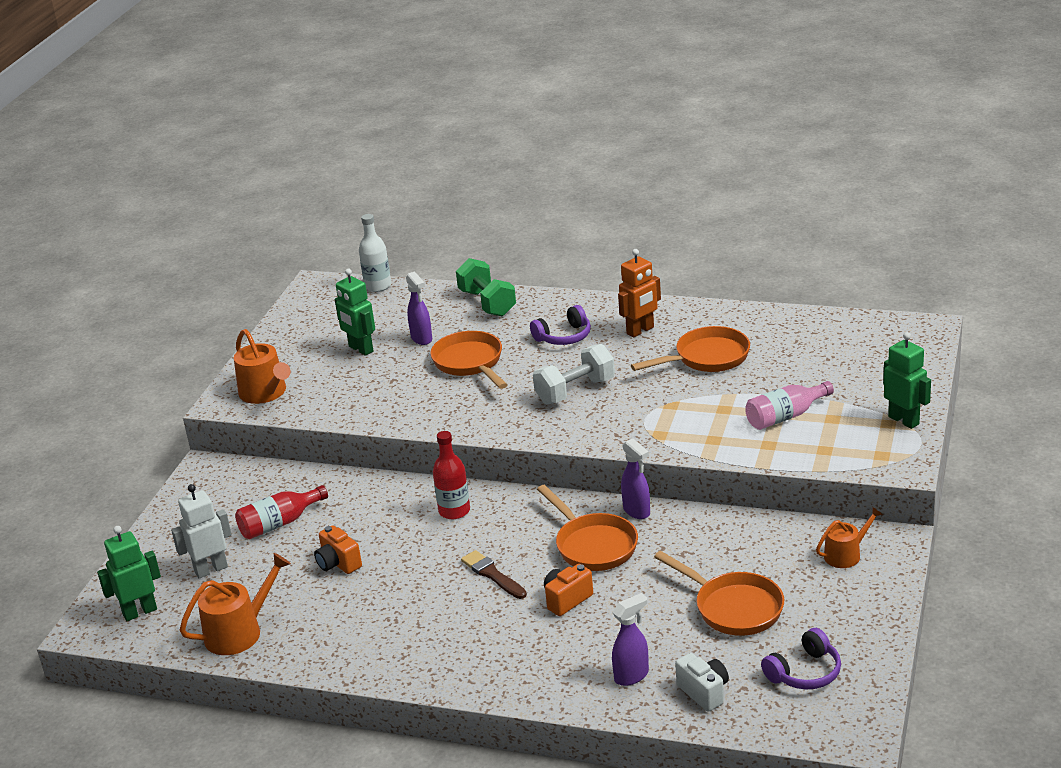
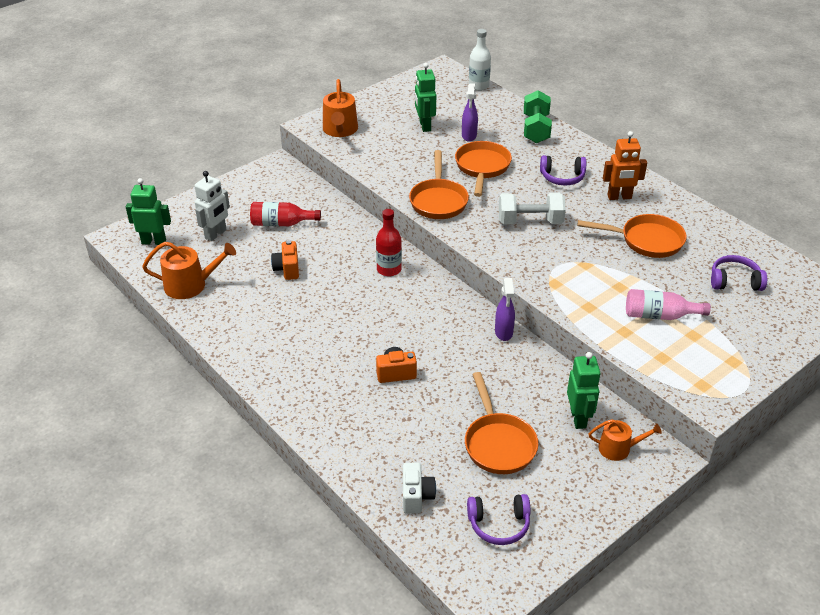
camera: 30 degrees right, 10 degrees up
(211, 569) = (216, 234): white robot -> white robot turned 120 degrees clockwise
(492, 575) = (368, 328): brown brush -> none
(593, 545) = (451, 342): orange pan -> orange pan (438, 201)
(632, 676) = (382, 454): purple spray bottle -> none
(822, 357) = (734, 281): none -> purple headphones
(904, 420) = (749, 365): green robot -> green robot (578, 418)

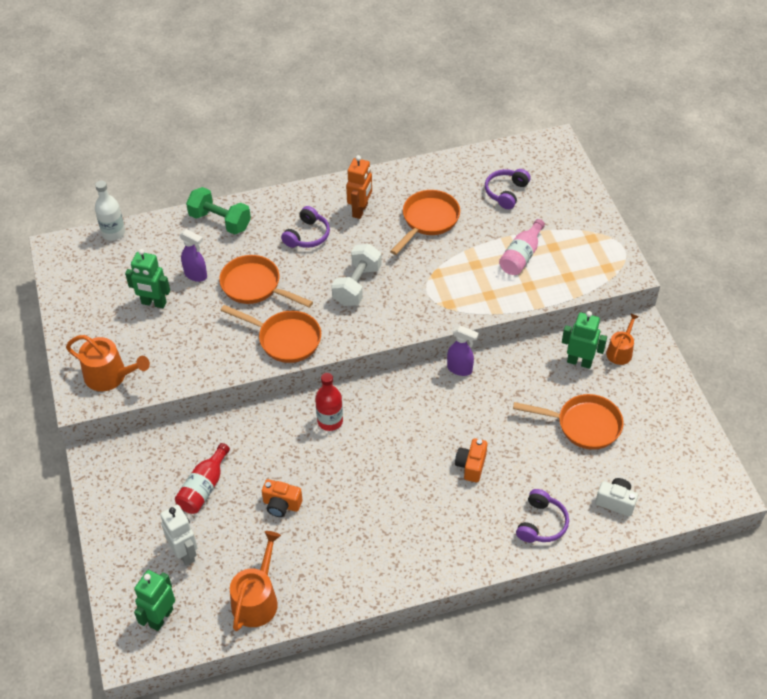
camera: 65 degrees left, 10 degrees up
(499, 524) = (664, 458): purple headphones -> purple headphones (541, 523)

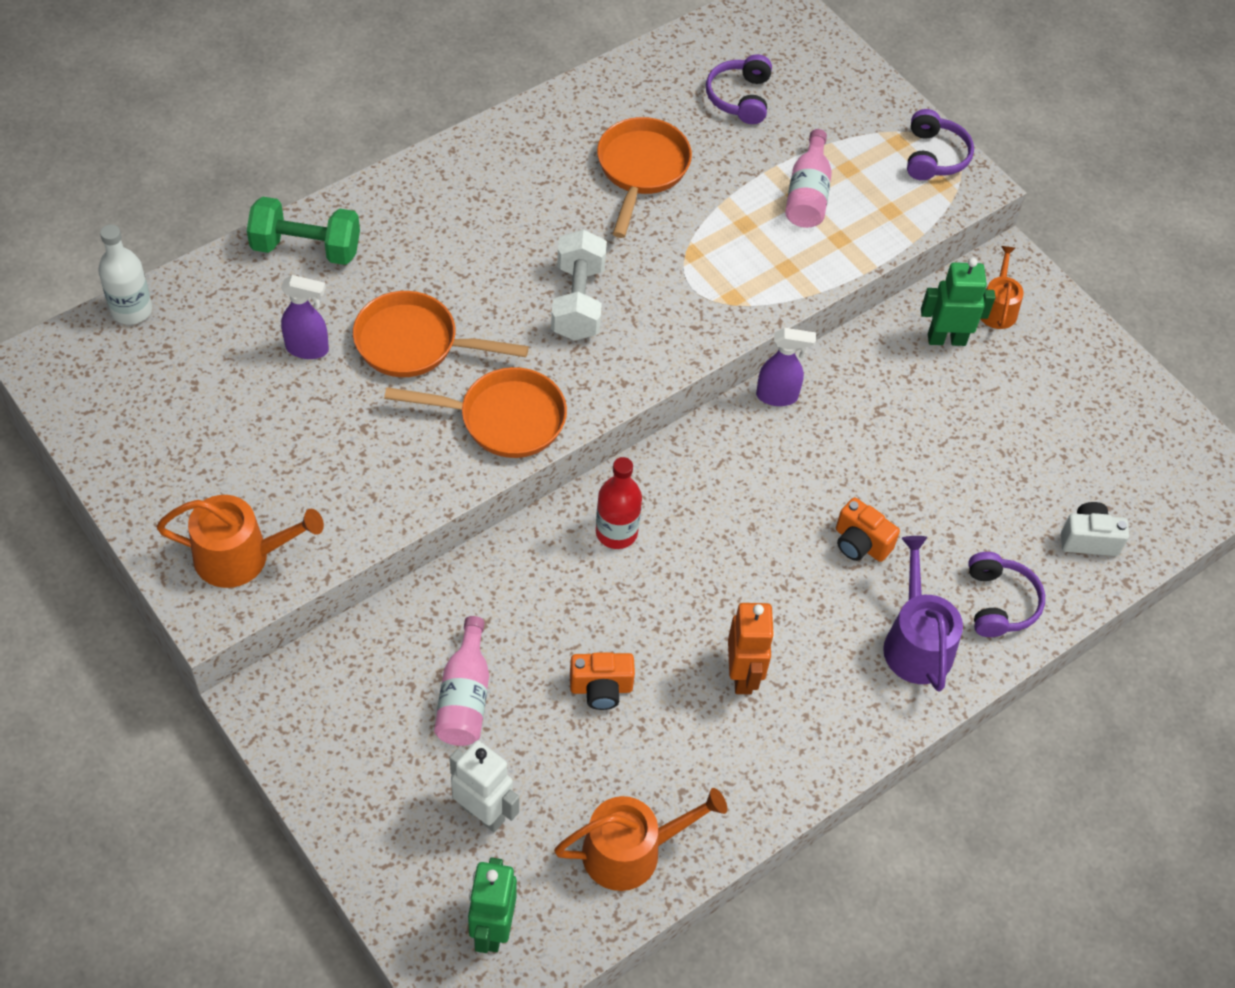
camera: 25 degrees left, 5 degrees up
(153, 303) = (258, 414): green robot -> none
(204, 487) = (464, 696): red bottle -> pink bottle
(257, 599) = (631, 851): orange watering can -> orange watering can turned 75 degrees clockwise
(307, 235) = (461, 238): purple headphones -> purple headphones (934, 156)
(360, 210) = (527, 177): orange robot -> orange robot (743, 675)
(471, 466) = (860, 543): orange camera -> orange camera turned 45 degrees counterclockwise
(479, 532) = (916, 642): none -> purple watering can
(583, 425) = (993, 435): orange pan -> none

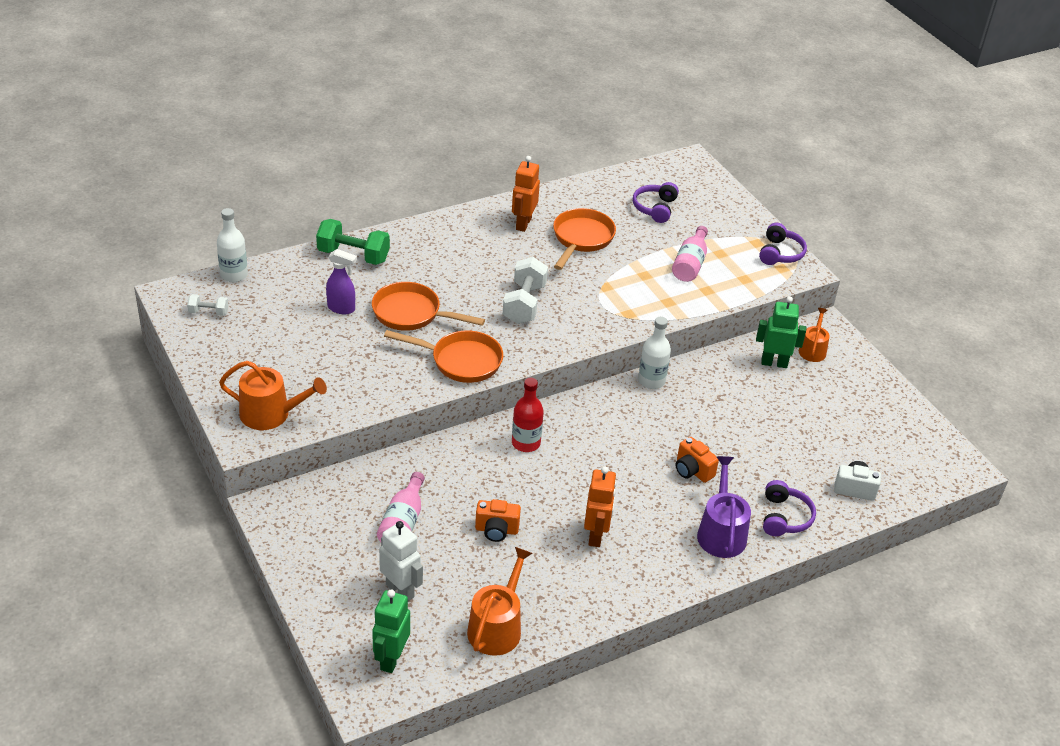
camera: 10 degrees right, 15 degrees down
(107, 385) = (208, 312): none -> white dumbbell
(550, 153) = (523, 224): none -> orange robot
(631, 851) = (497, 627): orange watering can -> orange watering can turned 60 degrees counterclockwise
(777, 396) = (651, 381): purple spray bottle -> white bottle

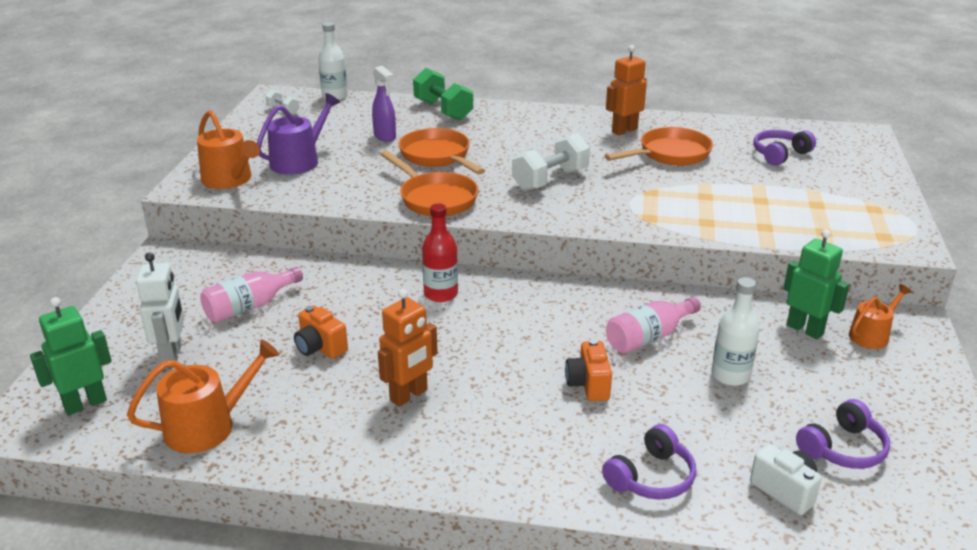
camera: 40 degrees right, 10 degrees down
(651, 381) = (635, 294): white bottle -> white bottle (730, 375)
(690, 264) = (769, 202): pink bottle -> pink bottle (648, 337)
(721, 532) = (552, 456): purple watering can -> purple watering can (299, 161)
(780, 253) = (895, 225): purple headphones -> purple headphones (843, 449)

